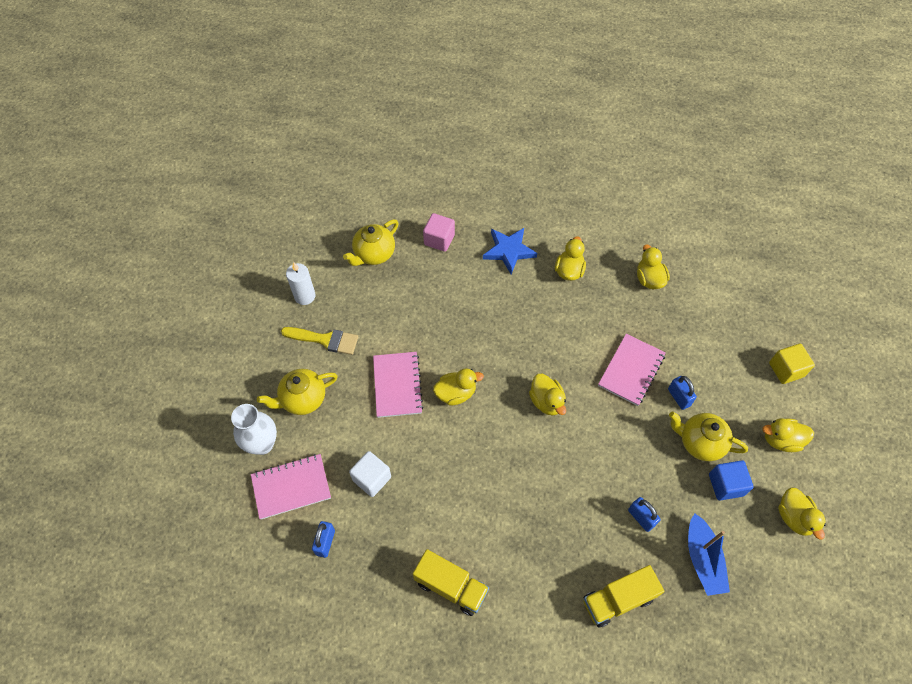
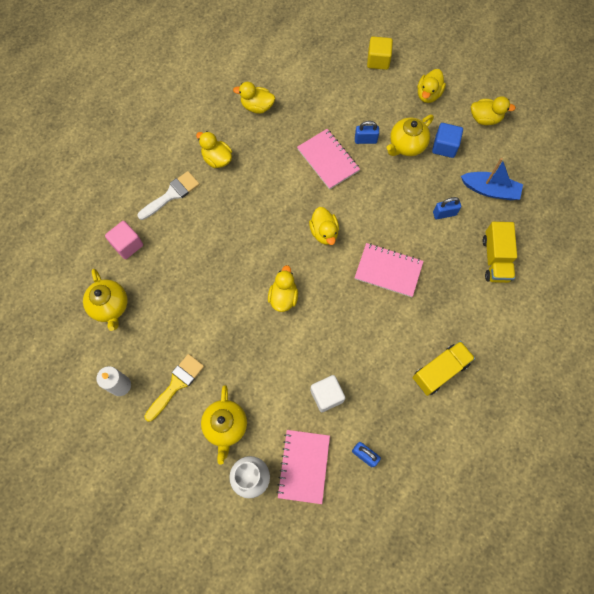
camera: 65 degrees left, 10 degrees up
(397, 385) = (252, 340): pink notebook -> pink notebook (388, 271)
(509, 251) = (171, 194): blue star -> white brush
(546, 401) = (324, 232): yellow duck -> yellow duck turned 75 degrees clockwise

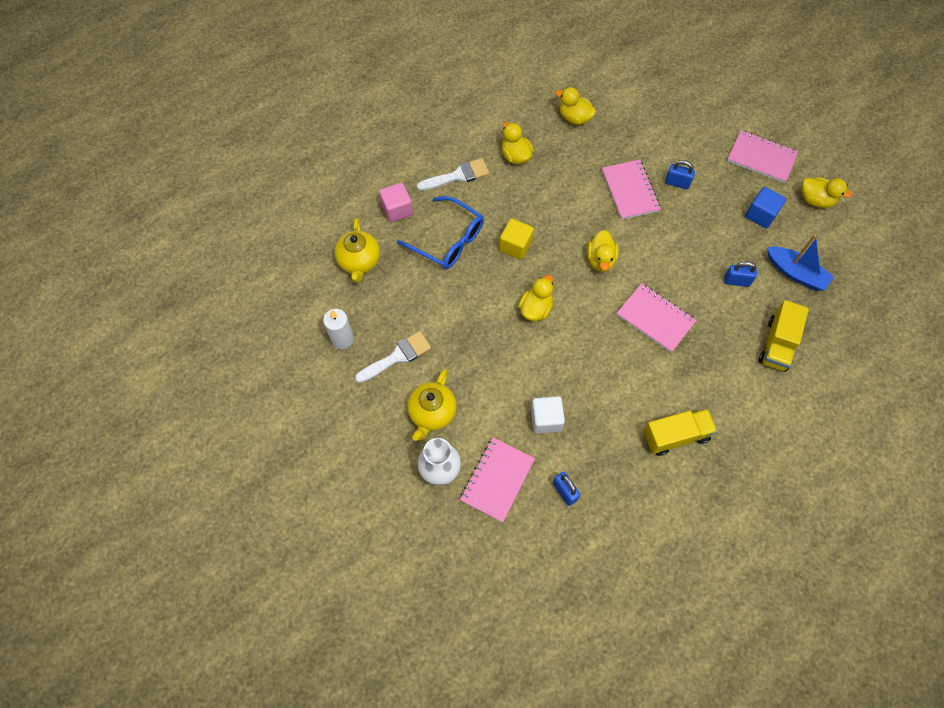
camera: 20 degrees right, 5 degrees down
(176, 384) = (397, 356): yellow brush -> white brush
(184, 259) = (448, 240): none -> blue glasses
(378, 60) = (718, 109): yellow cube -> yellow cube (515, 246)
(406, 145) = (719, 201): yellow teapot -> none
(428, 94) = (761, 158): yellow duck -> pink notebook

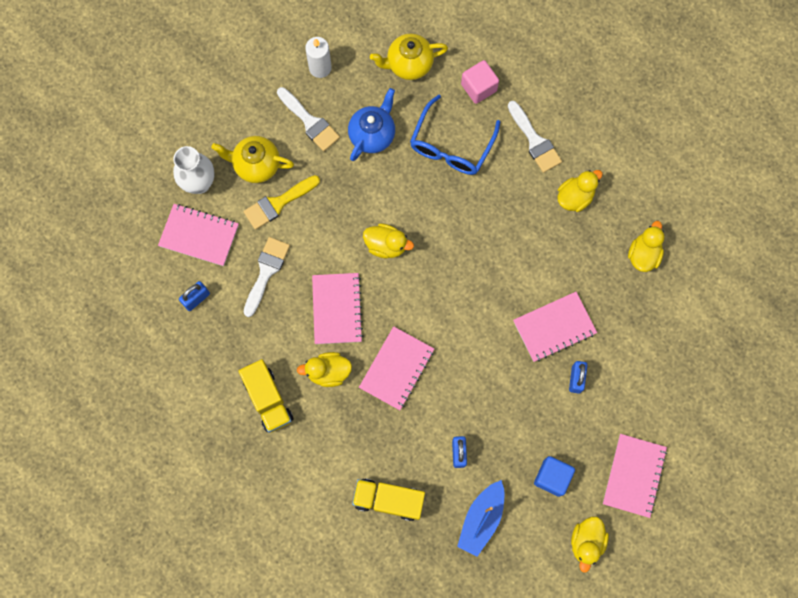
camera: 80 degrees right, 10 degrees up
(423, 303) = (372, 135): none -> blue teapot
(476, 398) = (278, 203): none -> yellow brush
(515, 246) = (458, 214): yellow cube -> none
(546, 419) = (266, 272): white cube -> white brush
(592, 361) = (337, 309): none -> pink notebook
(600, 260) = (458, 304): yellow duck -> yellow duck (328, 372)

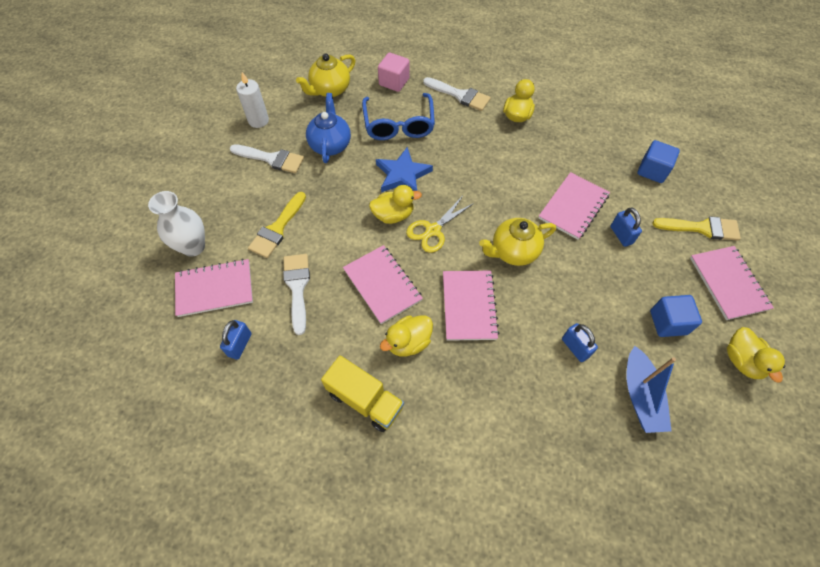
camera: 30 degrees left, 15 degrees down
(256, 165) = (241, 209): yellow teapot -> yellow teapot (513, 251)
(388, 500) = (545, 429): yellow truck -> none
(411, 280) = (433, 230): none -> yellow scissors
(420, 206) = (402, 175): none -> blue star
(643, 254) = (596, 128): yellow duck -> none
(656, 414) = (701, 228): none -> yellow brush
(660, 332) = (652, 170): none -> blue cube

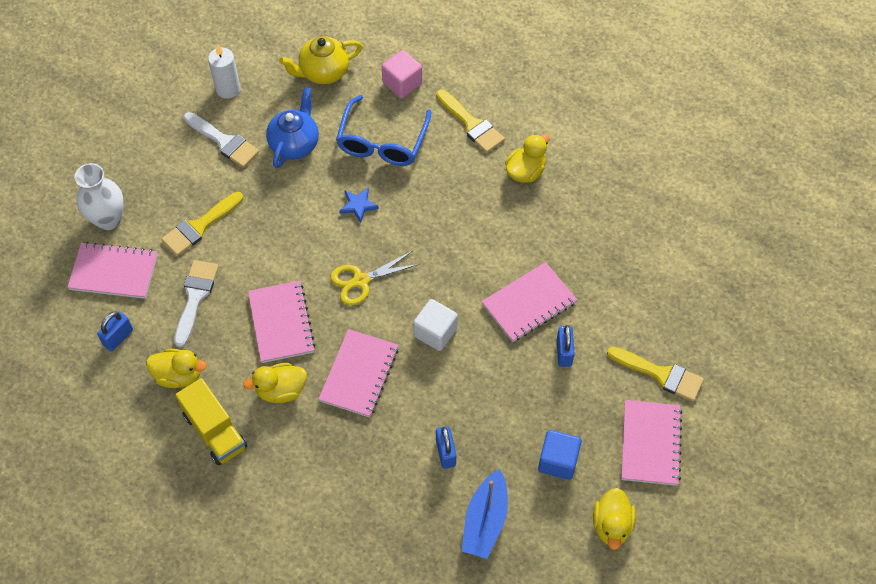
camera: 20 degrees right, 0 degrees up
(393, 215) = (327, 250): yellow duck -> yellow duck (178, 375)
(402, 175) = (358, 205): blue star -> blue star, size x0.58
(460, 95) = (471, 124): white brush -> yellow brush
(513, 251) = (435, 332): yellow teapot -> white cube
(652, 170) = (646, 289): blue cube -> none

